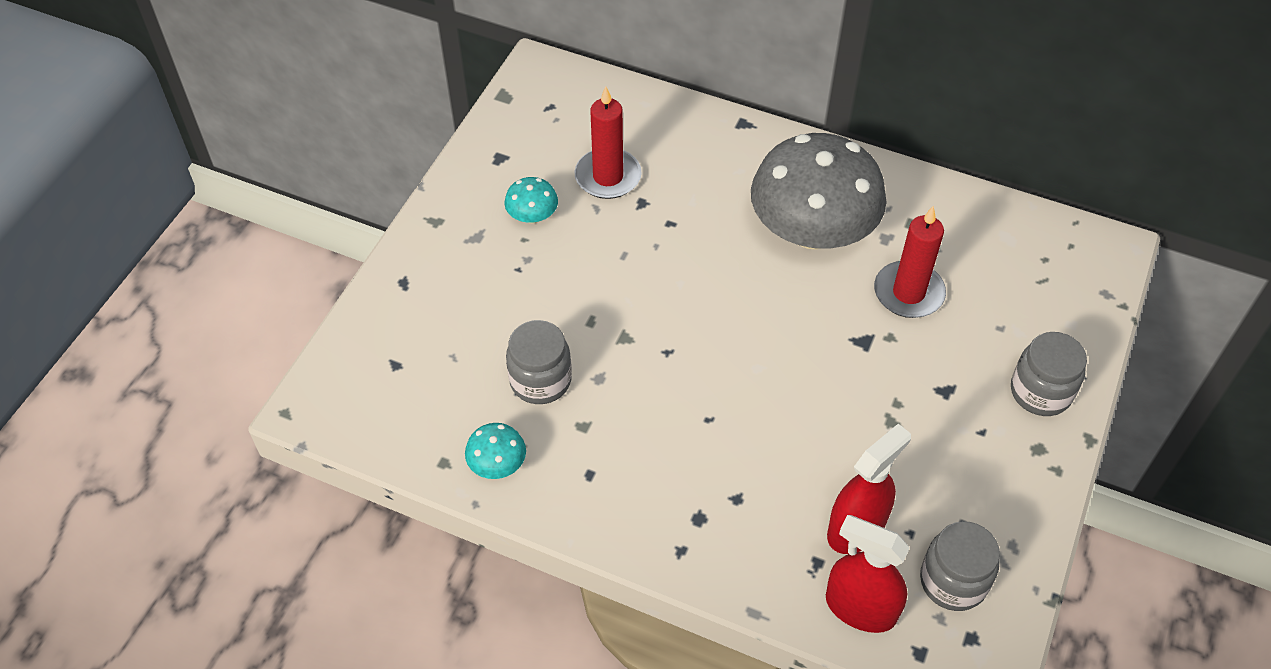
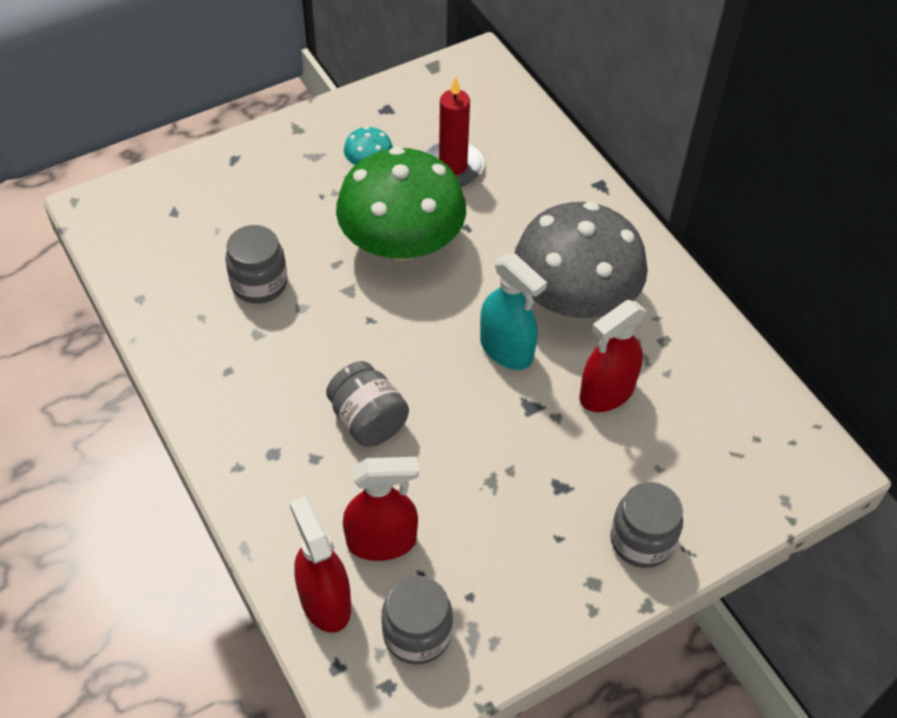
camera: 35 degrees right, 0 degrees up
(497, 464) = (173, 322): turquoise mushroom -> none
(629, 269) = (402, 243): none -> green mushroom
(749, 437) = (368, 420): none -> grey jar
(801, 307) = (506, 350): none -> turquoise spray bottle
(908, 293) = (606, 392): red candle -> red spray bottle

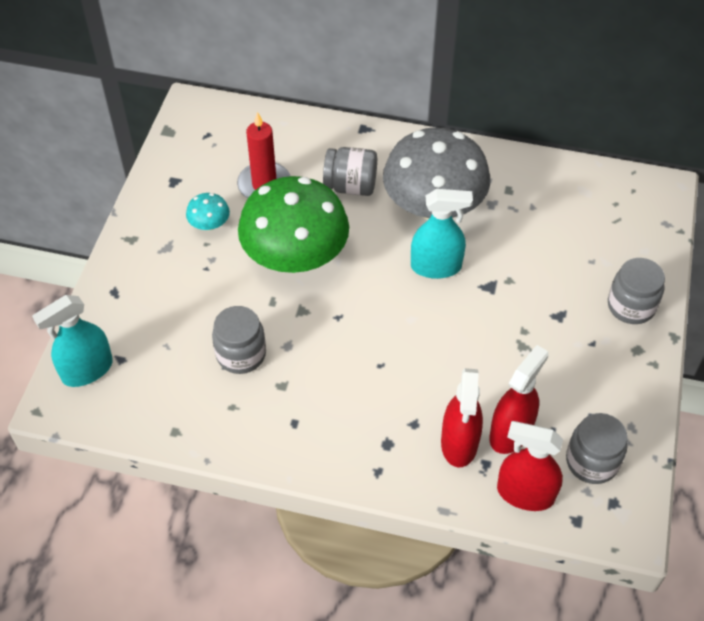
camera: 45 degrees left, 0 degrees up
(142, 200) = (87, 370): none -> turquoise spray bottle
(368, 420) = (415, 374): grey jar -> grey jar (350, 186)
(606, 392) = (517, 244): red spray bottle -> red spray bottle (459, 443)

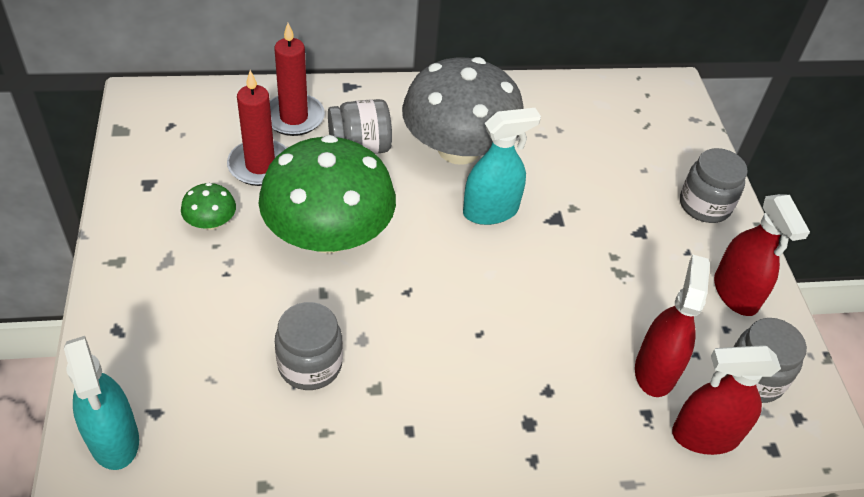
camera: 25 degrees left, 5 degrees down
(87, 370) = (114, 439): turquoise spray bottle -> turquoise spray bottle turned 60 degrees counterclockwise
(209, 224) = (211, 222): turquoise mushroom -> green mushroom
(307, 148) = (294, 117): none -> red candle
(459, 443) = (607, 399): red spray bottle -> red spray bottle (735, 293)

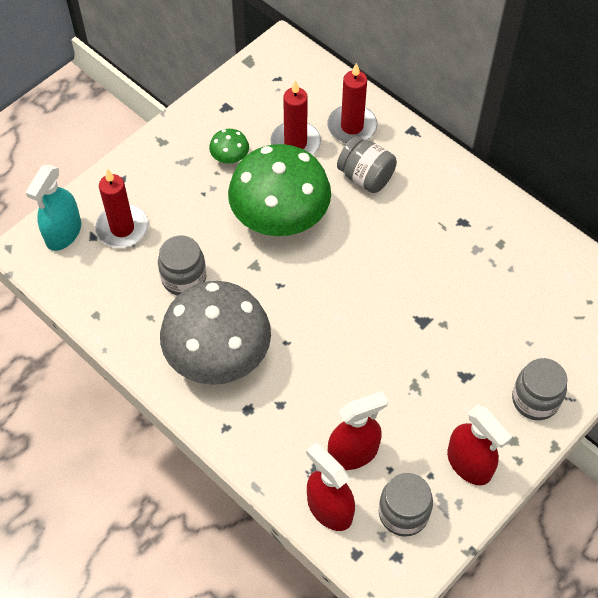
camera: 55 degrees right, 10 degrees up
(179, 376) = (122, 228): none -> red candle
(458, 149) = (424, 227): grey mushroom -> grey mushroom (218, 354)
(490, 211) = (389, 281): turquoise spray bottle -> none
(735, 293) = (469, 464): red spray bottle -> red spray bottle turned 75 degrees counterclockwise

